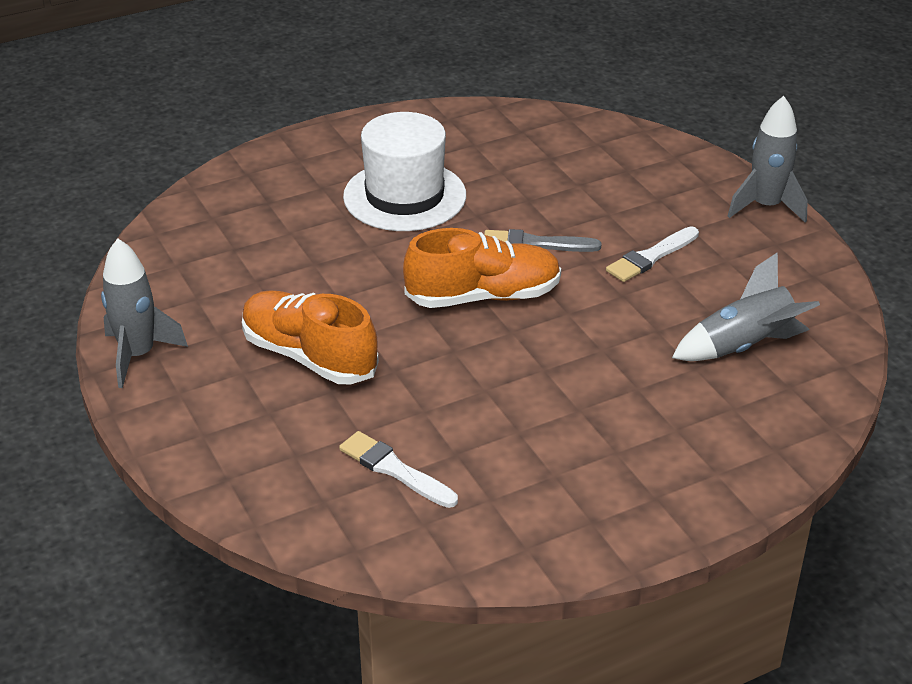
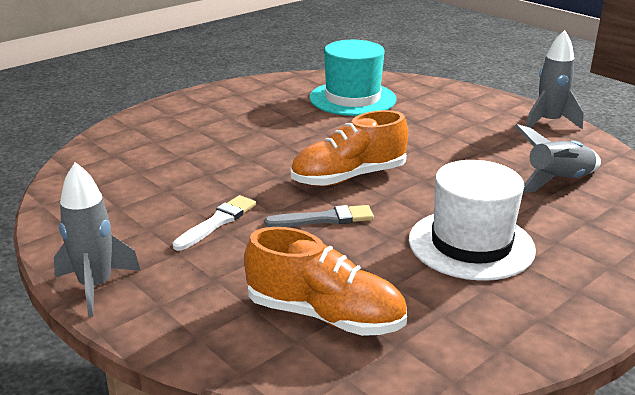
camera: 165 degrees right, 10 degrees down
(309, 356) = (444, 133): orange shoe -> orange shoe (325, 316)
(394, 469) = (352, 98): white brush -> turquoise hat
(744, 346) = (141, 172): grey rocket -> grey rocket (558, 181)

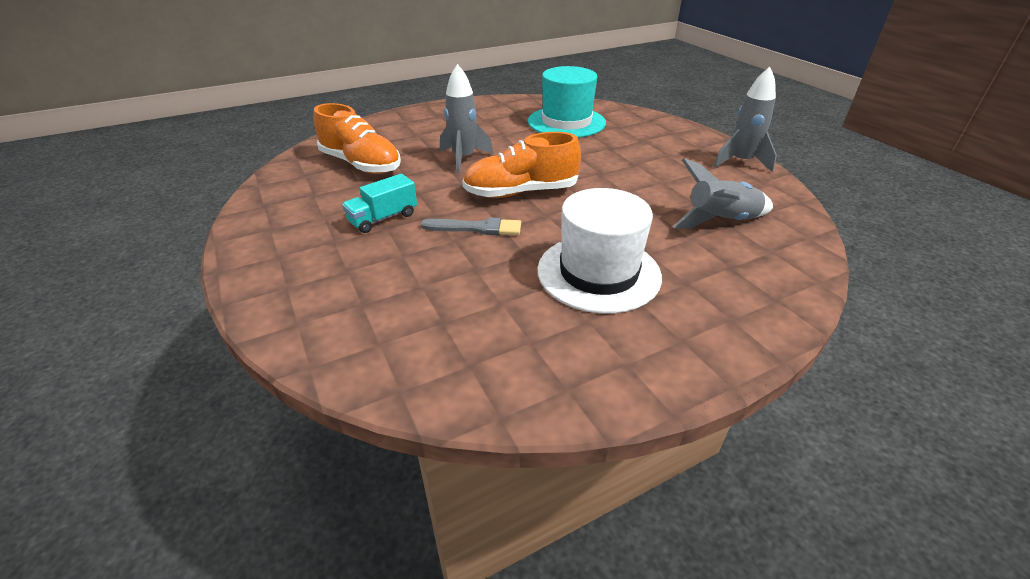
camera: 15 degrees right, 10 degrees up
(96, 286) = (248, 261): grey rocket -> grey rocket (463, 159)
(217, 222) = (383, 218): white brush -> turquoise truck
(325, 316) = (419, 322): orange shoe -> orange shoe (361, 164)

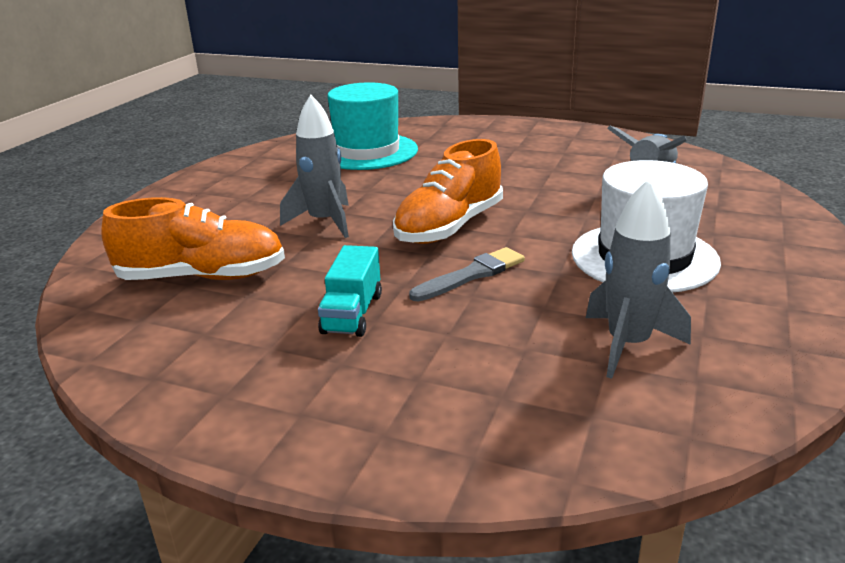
camera: 40 degrees left, 10 degrees down
(741, 162) = (580, 133): grey rocket -> grey rocket (628, 345)

